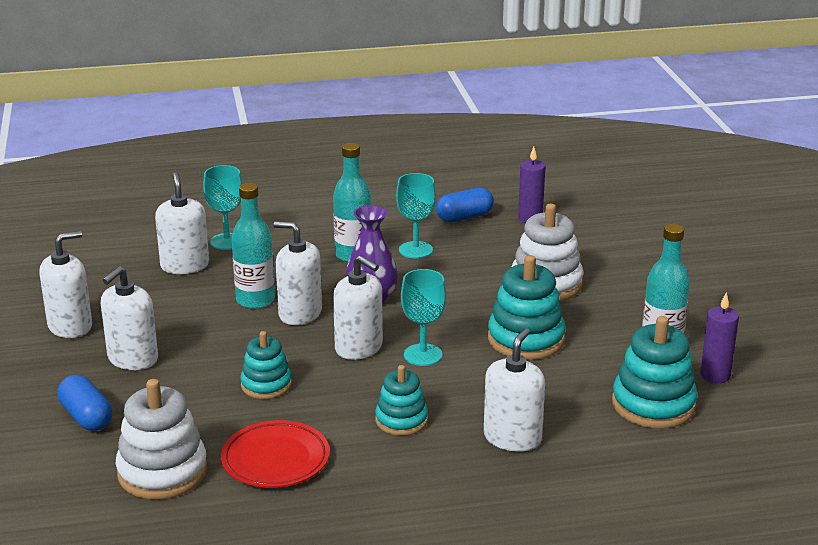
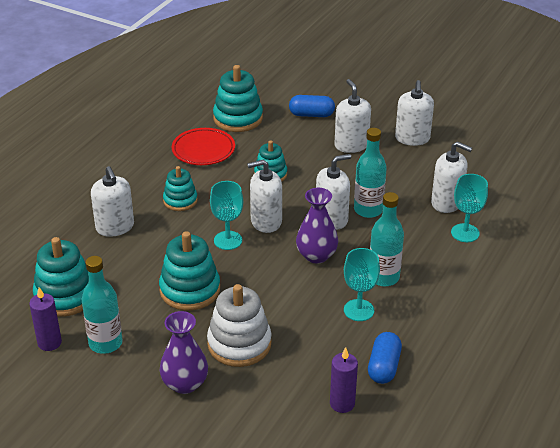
camera: 130 degrees right, 10 degrees up
(162, 472) = (238, 118): white stacking toy -> turquoise stacking toy
(629, 286) = (185, 383): none -> purple vase

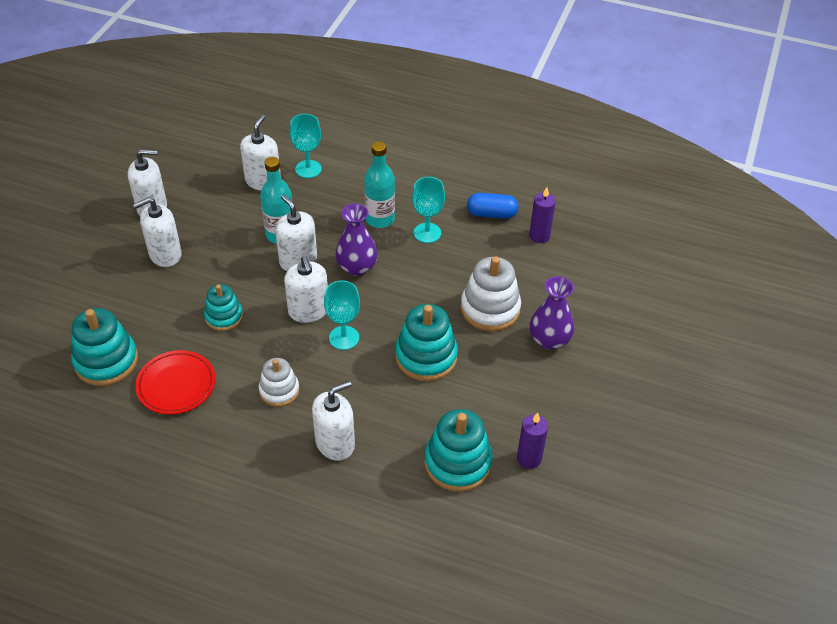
camera: 100 degrees left, 10 degrees up
(105, 343) = (516, 410): turquoise bottle -> none
(180, 200) = (279, 390): turquoise stacking toy -> white stacking toy
(311, 115) = (101, 293): blue capsule -> none

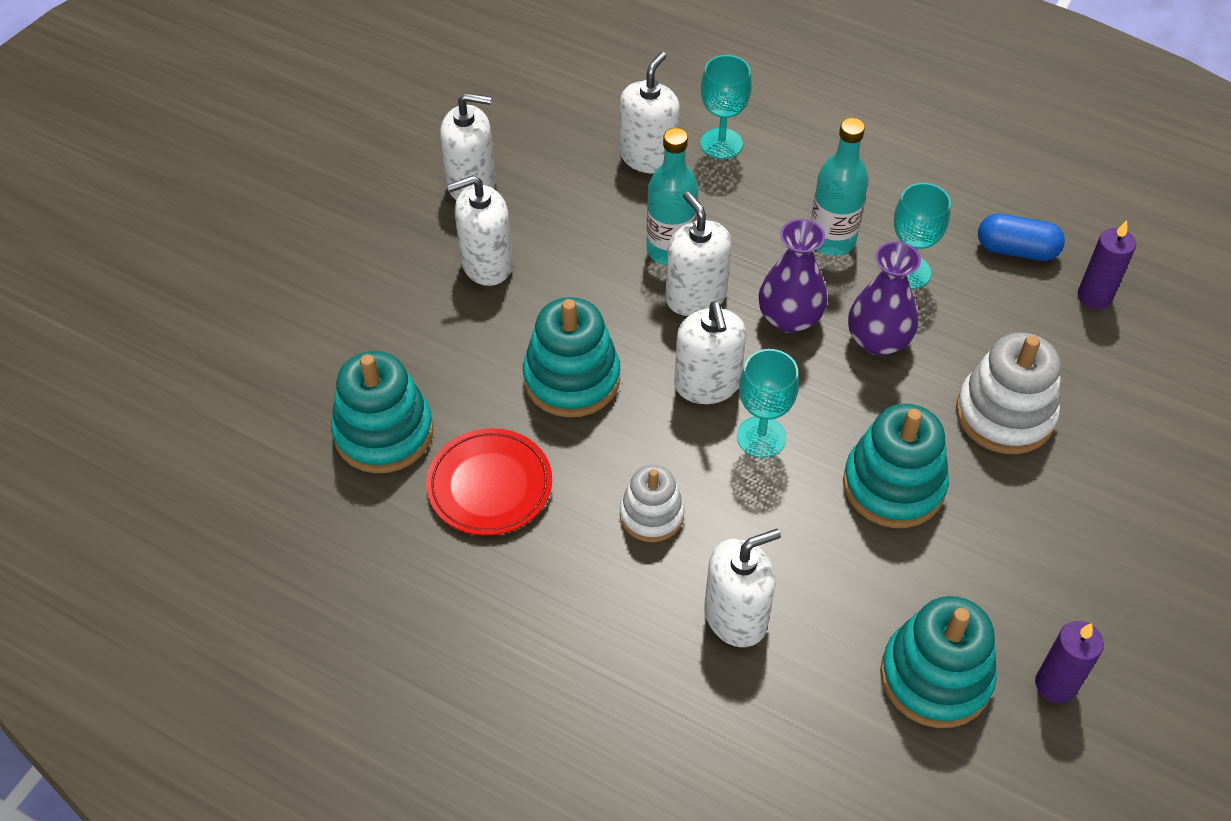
camera: 10 degrees right, 5 degrees up
(224, 316) = (572, 379): turquoise stacking toy -> turquoise stacking toy, size x1.60
(549, 340) = (1101, 480): purple vase -> purple vase (878, 340)

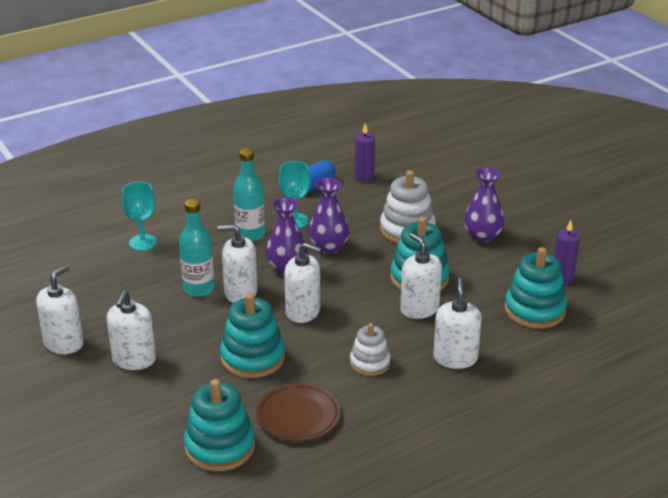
camera: 60 degrees left, 20 degrees down
(490, 486) = (298, 416): red plate -> brown plate
(648, 157) = (122, 270): white soap dispenser -> white soap dispenser (419, 309)
(761, 437) = (353, 307): turquoise goblet -> none
(1076, 521) = (482, 236): none -> purple vase

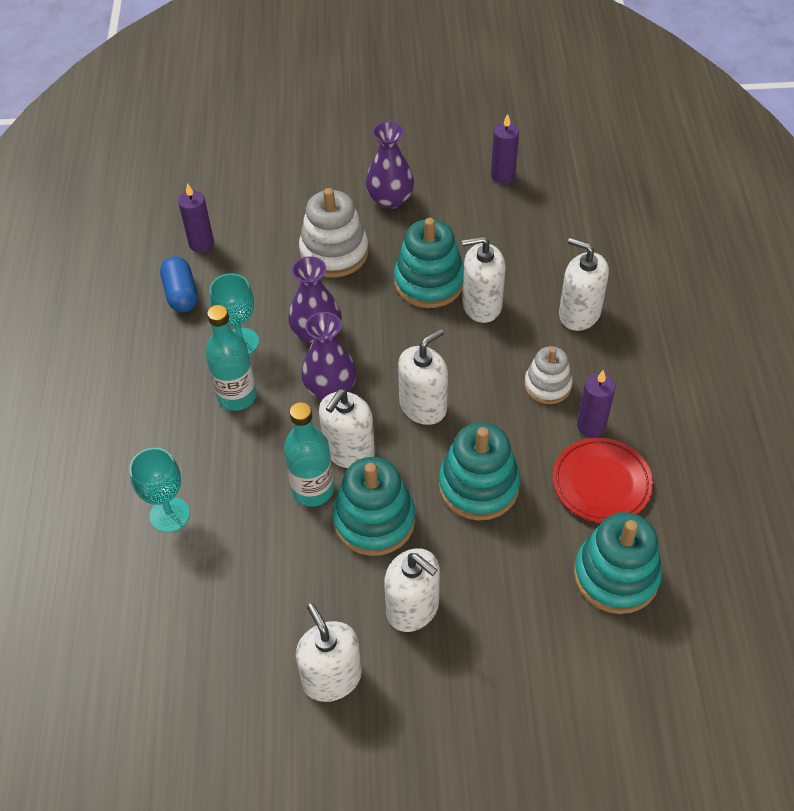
camera: 60 degrees left, 20 degrees up
(298, 416) = (601, 483): brown plate -> red plate
(348, 396) = (591, 426): none -> purple candle
(534, 310) = (540, 220): turquoise stacking toy -> turquoise stacking toy (374, 520)

